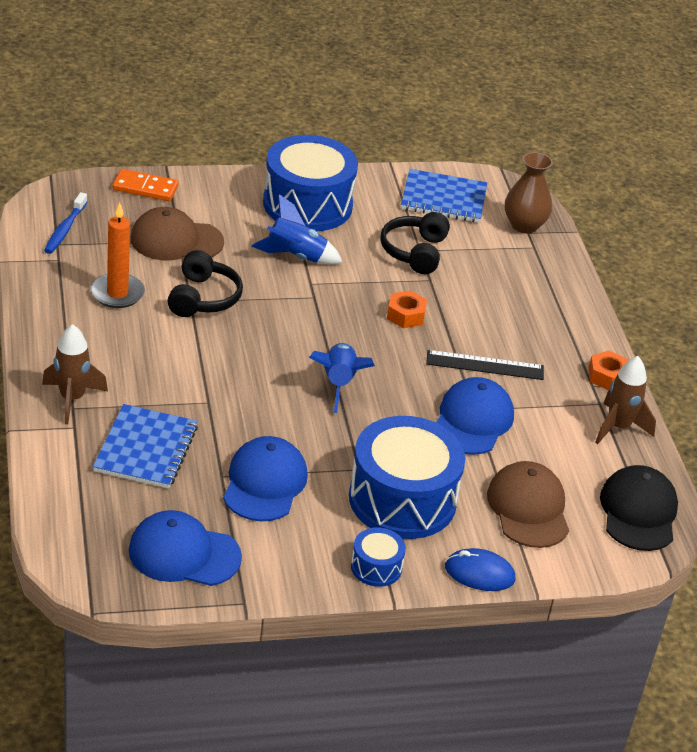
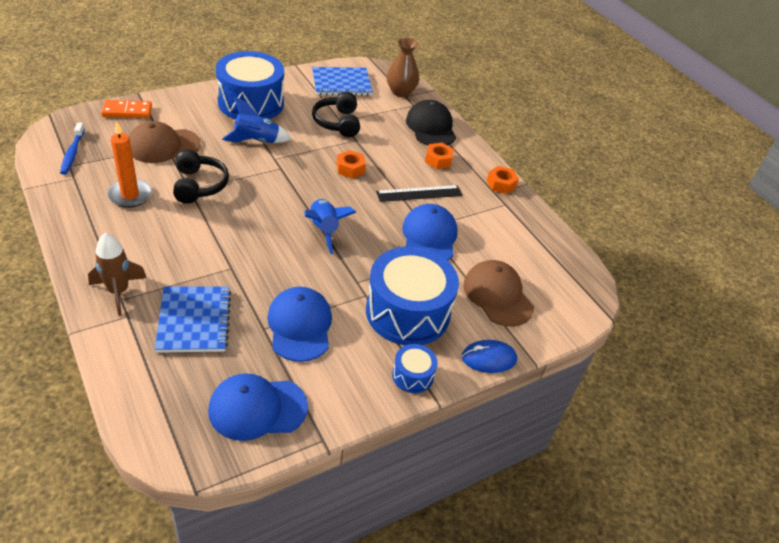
camera: 20 degrees left, 5 degrees up
(533, 328) = (438, 160): none -> orange nut
(618, 427) = (526, 219): brown rocket -> none
(638, 512) = (569, 279): black cap -> black cap (431, 127)

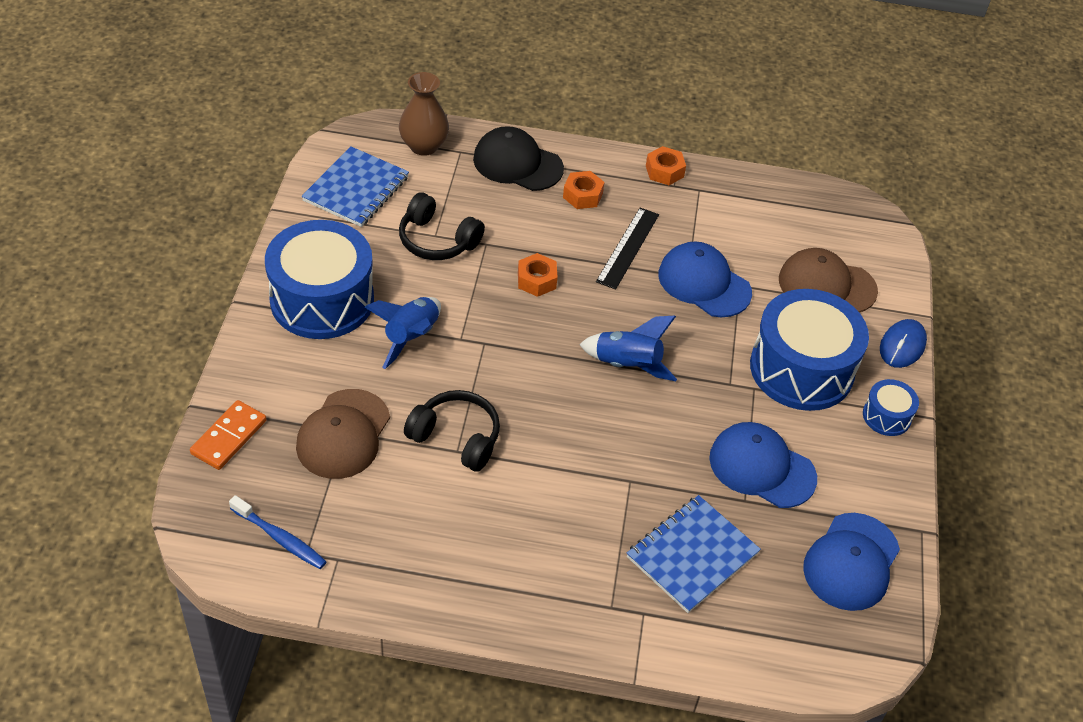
camera: 50 degrees left, 5 degrees up
(118, 292) = (597, 604): brown rocket -> none
(130, 195) = (422, 515): orange candle -> none
(194, 321) = (692, 555): blue notebook -> blue notebook turned 75 degrees counterclockwise

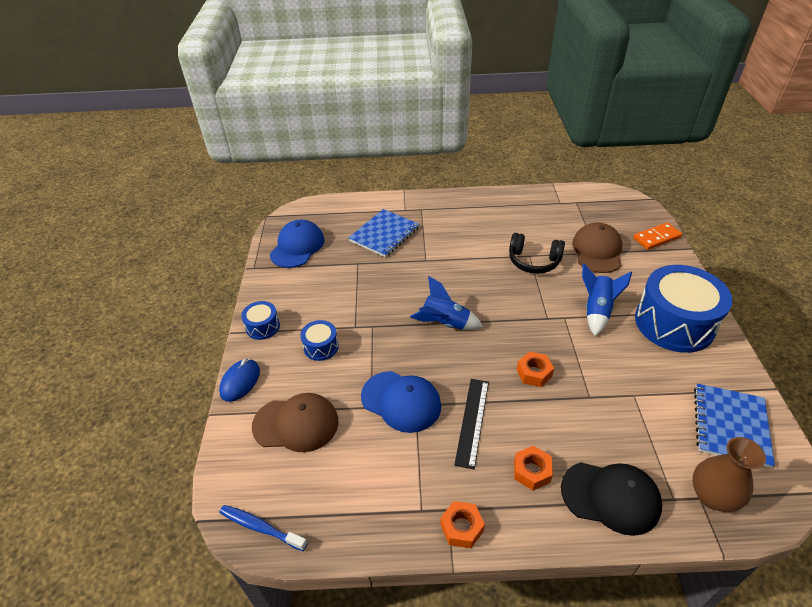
camera: 175 degrees right, 5 degrees down
(228, 437) = (656, 238): orange domino -> orange domino turned 45 degrees clockwise
(280, 538) = (593, 204): blue toothbrush -> blue toothbrush (260, 527)
(437, 240) = (629, 390): black headphones -> none
(762, 468) = (348, 281): blue cap -> none
(801, 369) = (321, 347): blue drum -> blue drum, size x0.46

